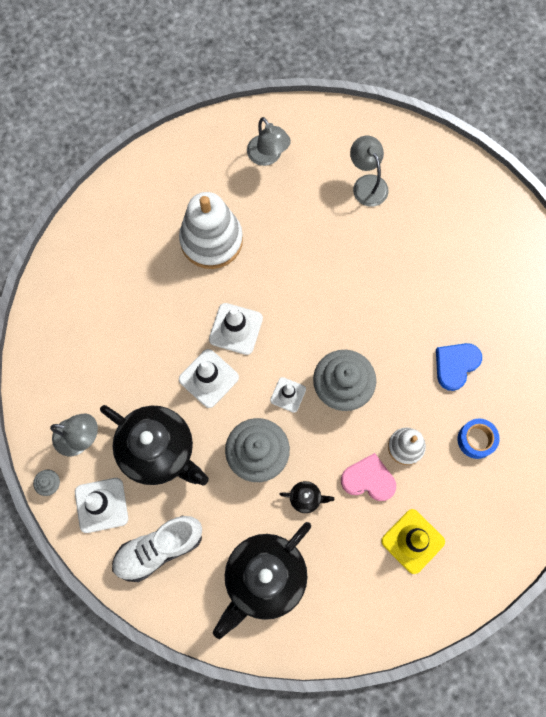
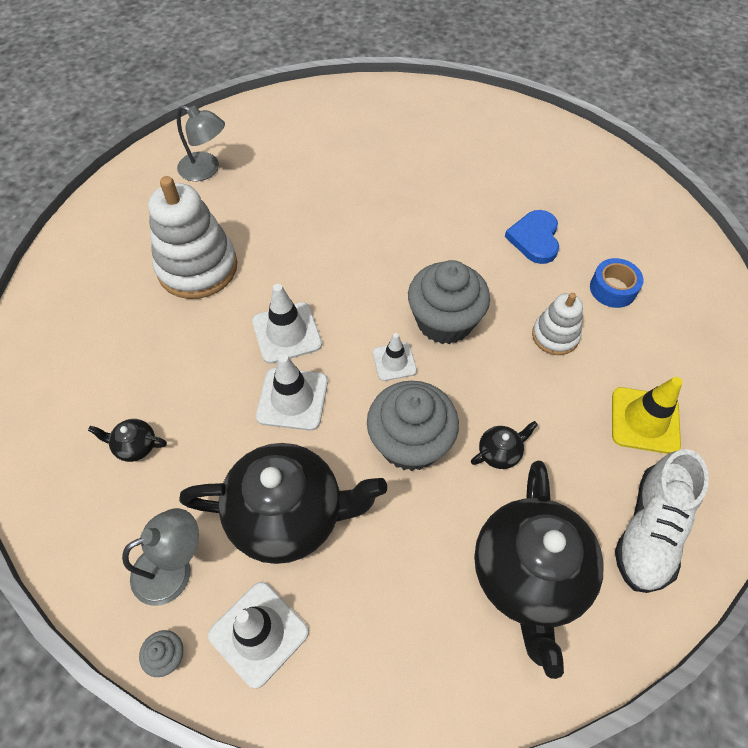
camera: 35 degrees left, 15 degrees down
(101, 348) = (135, 446): none -> black teapot
(159, 549) = (374, 635): white shoe -> white shoe (649, 530)
(367, 184) = (323, 144): grey lamp -> none
(368, 479) = (547, 390): pink heart -> none

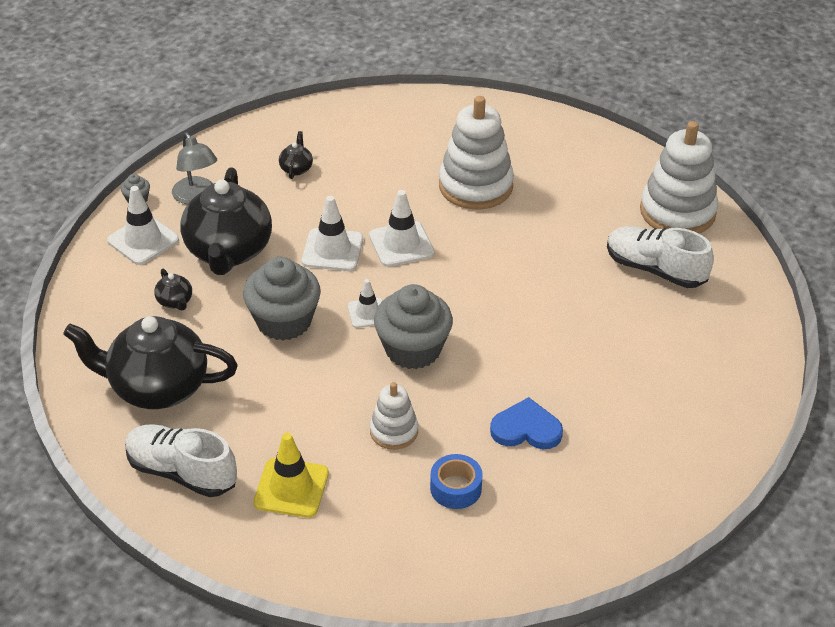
camera: 90 degrees right, 15 degrees down
(206, 170) = (604, 181): grey lamp -> none
(256, 125) = (677, 212): none -> white stacking toy
(332, 145) = (655, 269): none -> white shoe
(500, 452) = (268, 378): black teapot -> black teapot (175, 302)

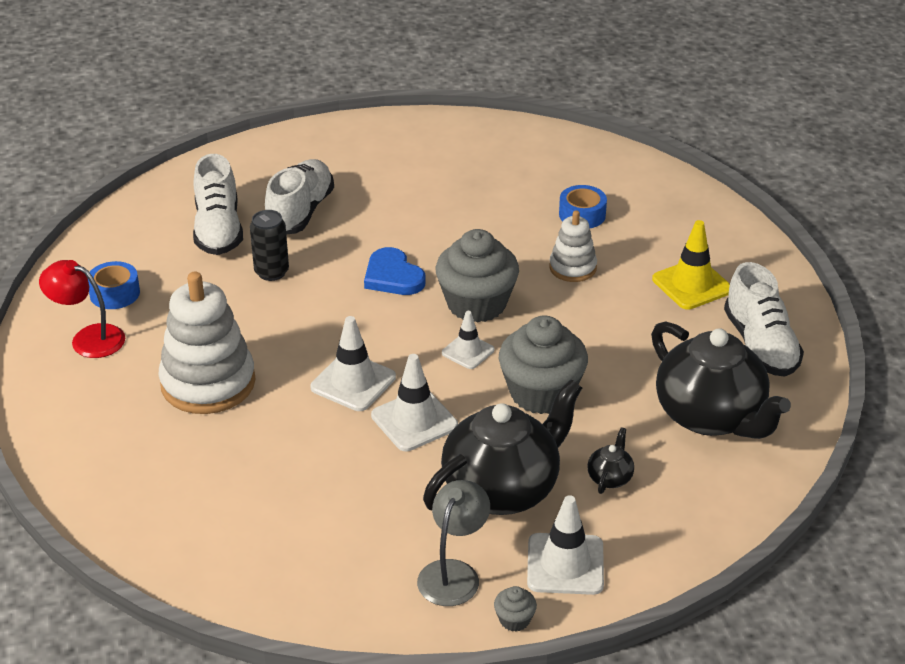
camera: 130 degrees left, 5 degrees down
(296, 168) = (319, 526): black teapot -> none
(526, 429) = (484, 211): blue heart -> blue heart (393, 276)
(569, 269) = (271, 272): none -> black can
(581, 159) = (88, 338): none -> red lamp
(622, 189) = (115, 293): none -> blue tape
(636, 323) = (300, 212): none -> white shoe
(677, 212) = (118, 250): white stacking toy -> none

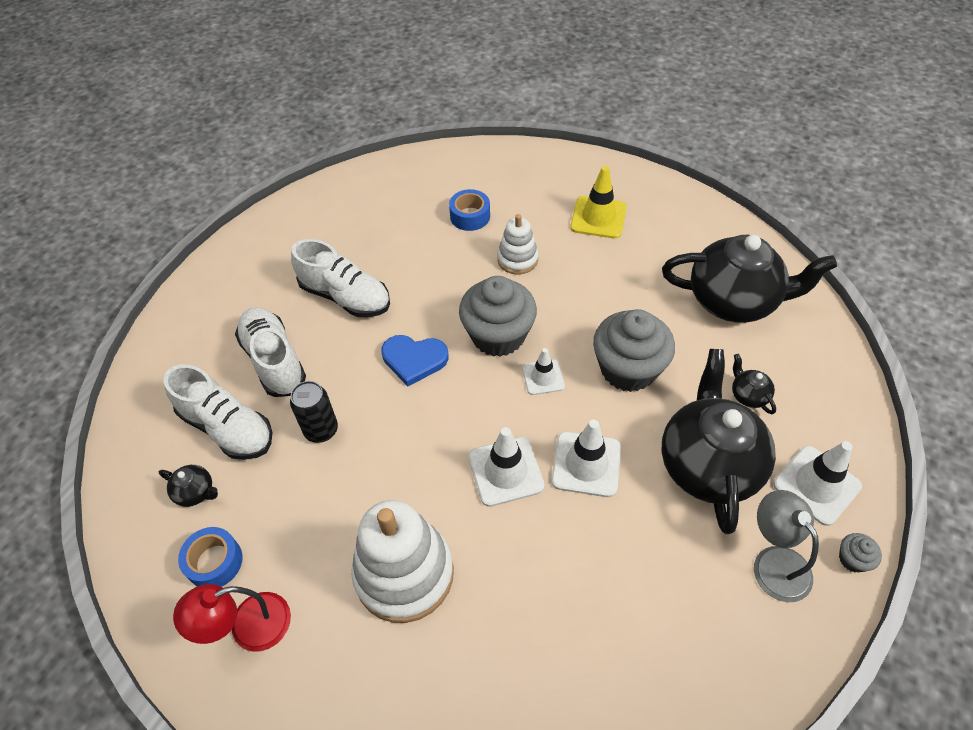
camera: 45 degrees left, 15 degrees up
(153, 251) = (196, 492): none -> black teapot
(760, 345) = (688, 230): white shoe -> white shoe (345, 297)

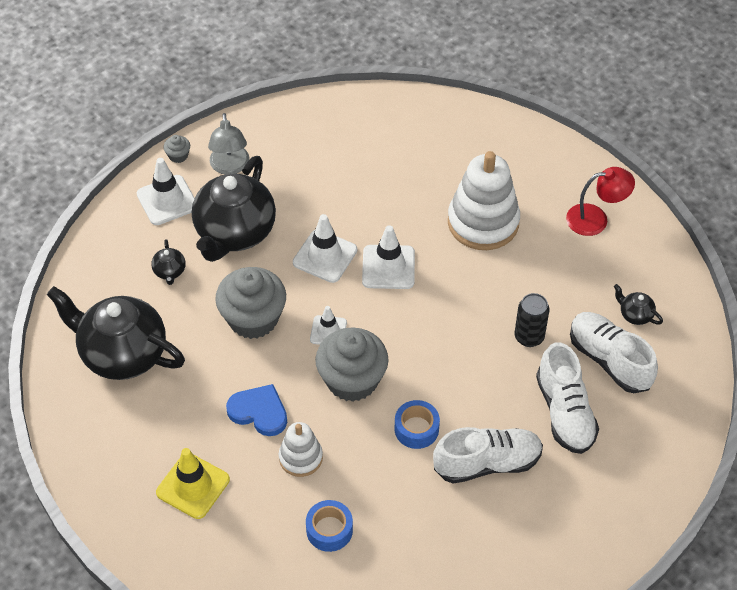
camera: 165 degrees left, 0 degrees up
(214, 562) = (619, 263): blue tape -> blue tape (416, 429)
(345, 297) = (487, 463): white shoe -> white shoe turned 120 degrees clockwise
(414, 360) = (435, 377): blue heart -> blue heart (259, 412)

